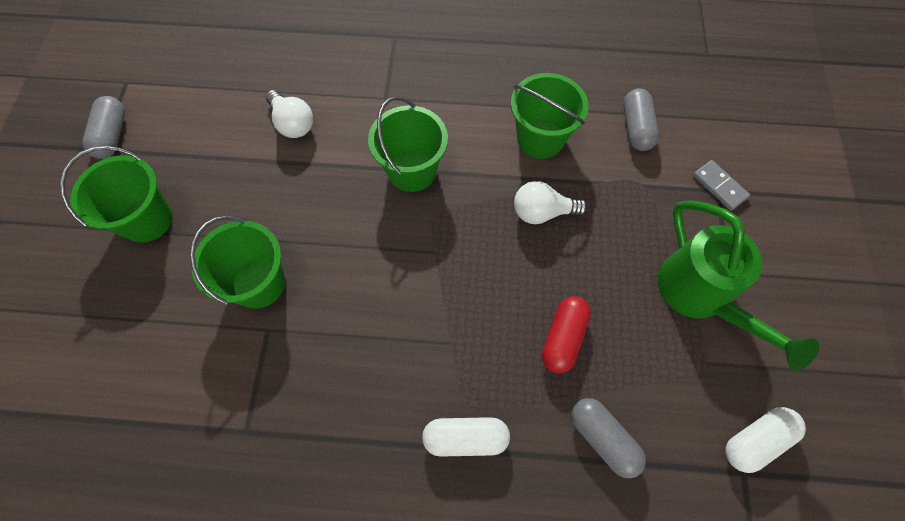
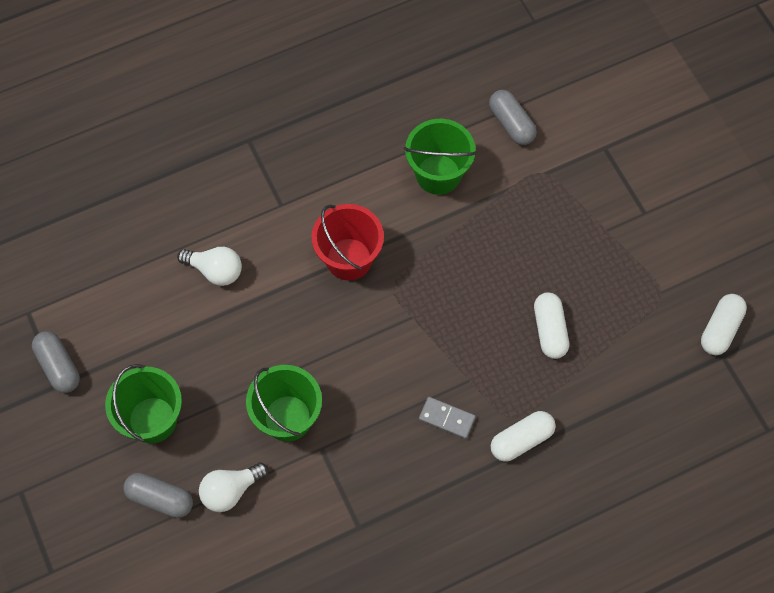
camera: 30 degrees left, 0 degrees up
(412, 171) = (349, 259): green bucket -> red bucket
(542, 212) = (477, 238): white light bulb -> white light bulb (230, 490)
(563, 338) = (549, 330): red capsule -> white capsule
(603, 438) = (617, 386): grey capsule -> grey capsule (160, 498)
(700, 297) = (633, 243): green watering can -> none
(719, 186) = (603, 143): grey domino -> grey domino (446, 418)

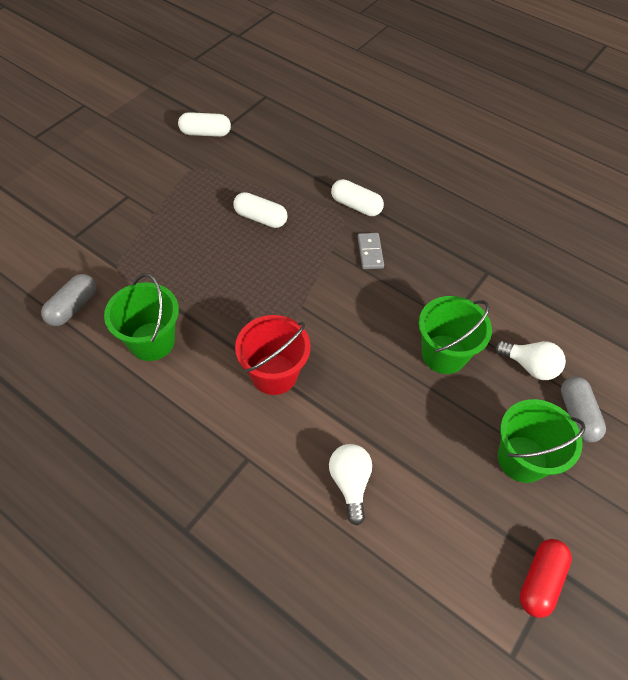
camera: 120 degrees left, 10 degrees down
(58, 366) = (540, 581): grey capsule -> red capsule
(549, 330) = (260, 218): white capsule -> white capsule turned 60 degrees clockwise

